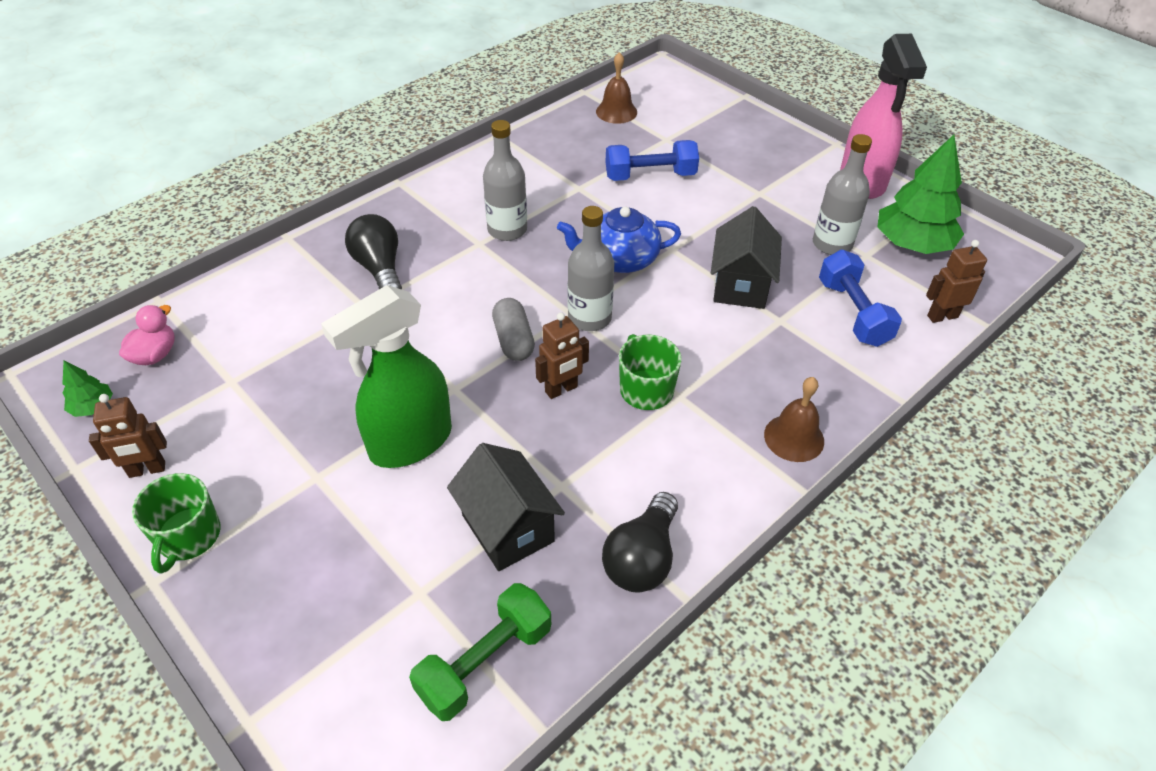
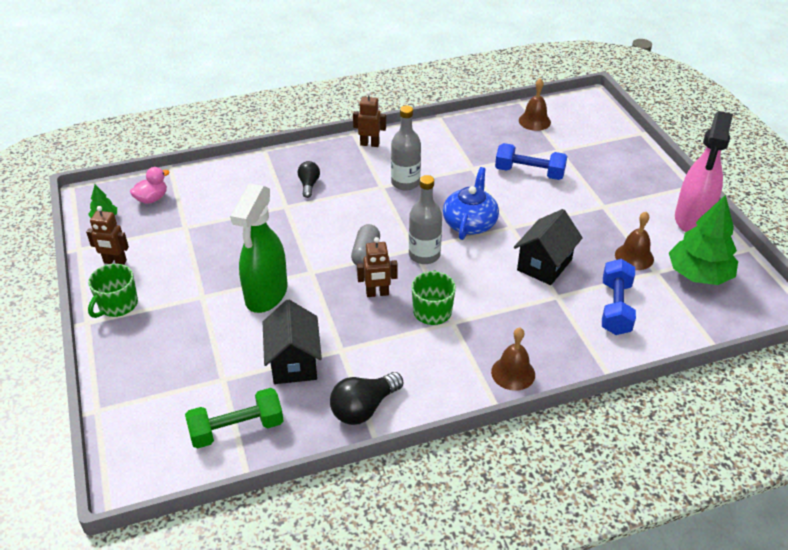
camera: 25 degrees right, 5 degrees down
(379, 268) = (309, 185): black light bulb -> black light bulb, size x0.63
(410, 442) = (266, 295): green spray bottle -> green spray bottle turned 60 degrees counterclockwise
(620, 259) = (470, 223): blue teapot -> blue teapot turned 90 degrees clockwise
(832, 244) = (634, 257): grey bottle -> brown bell
(942, 316) = (684, 331): brown robot -> brown robot (369, 144)

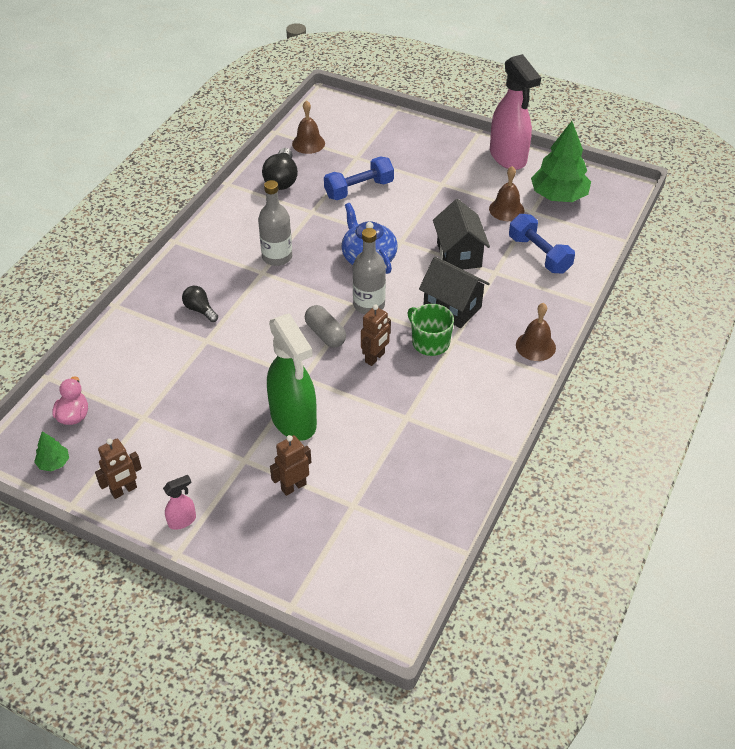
camera: 45 degrees left, 5 degrees up
(117, 305) = (182, 521): green mug -> pink spray bottle
(237, 429) = (414, 529): green dumbbell -> none
(294, 362) = (386, 452): black house -> black house (452, 308)
(364, 408) = (477, 444): black light bulb -> black light bulb (282, 179)
(369, 144) = (202, 242): brown robot -> brown robot (293, 486)

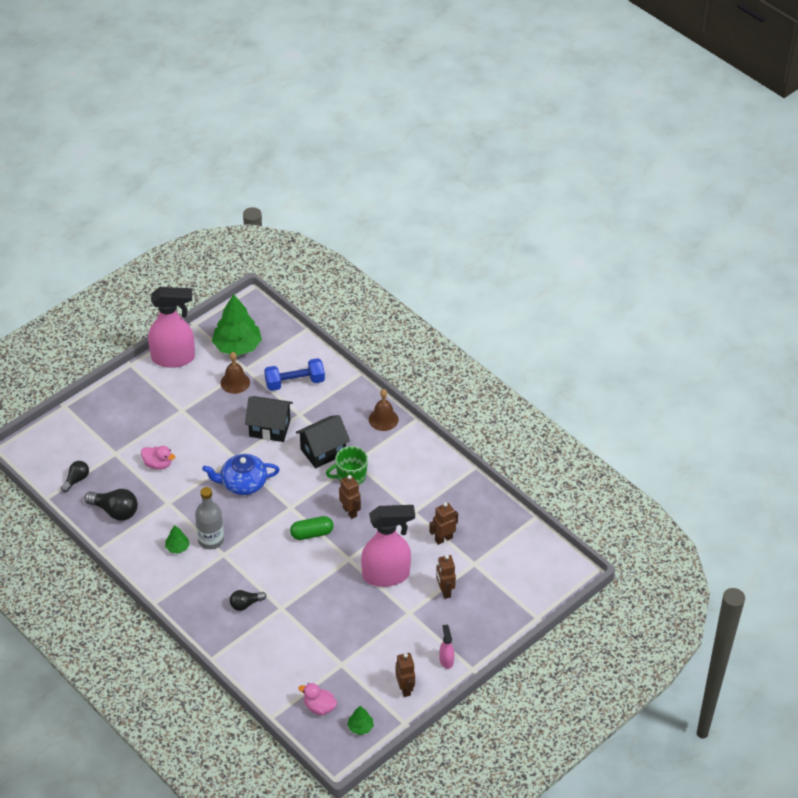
camera: 70 degrees left, 0 degrees up
(255, 236) = (177, 547): none -> green tree
(293, 420) = (386, 575): green spray bottle -> pink spray bottle
(308, 143) = (76, 480): brown bell -> black light bulb
(325, 334) = (312, 533): grey capsule -> green capsule
(359, 189) = (158, 464): blue dumbbell -> pink duck
(369, 305) = (294, 499): grey bottle -> none
(378, 460) = (443, 539): none -> brown robot

